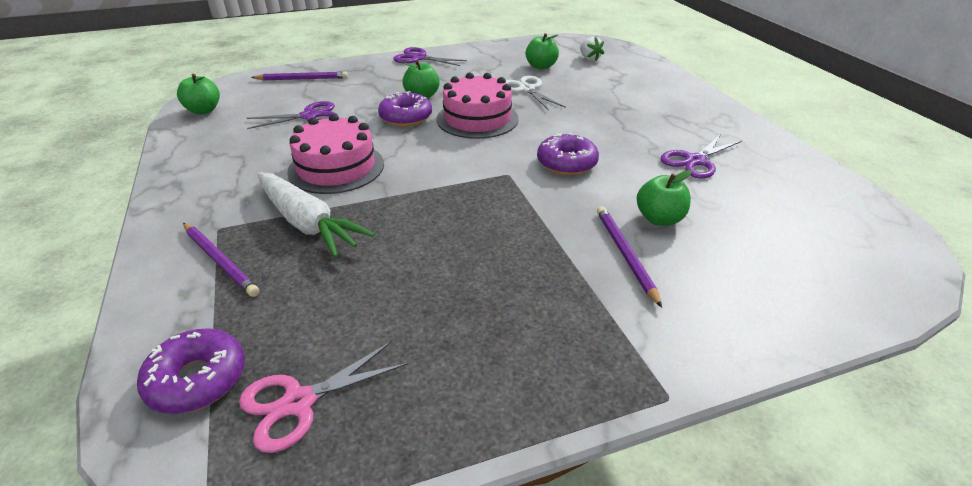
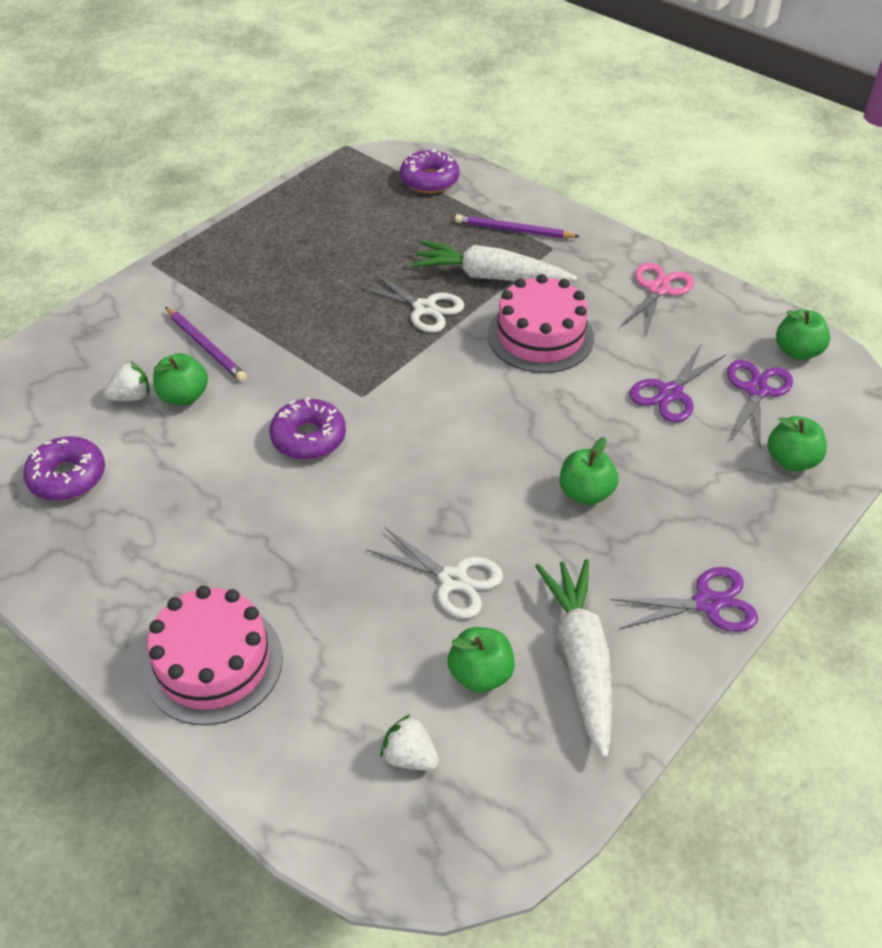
camera: 150 degrees right, 10 degrees up
(299, 402) = (362, 191): pink scissors -> pink scissors (658, 289)
(302, 79) = (791, 460): purple pencil -> green apple
(396, 217) = (424, 308): none -> white scissors
(406, 117) = (558, 439): purple donut -> purple donut (67, 477)
(477, 119) = (468, 474): pink cake -> pink cake (213, 663)
(492, 60) = (581, 659): none -> white carrot
(695, 161) = (157, 503): purple scissors -> purple scissors (756, 390)
(711, 234) = (131, 396): none -> white strawberry

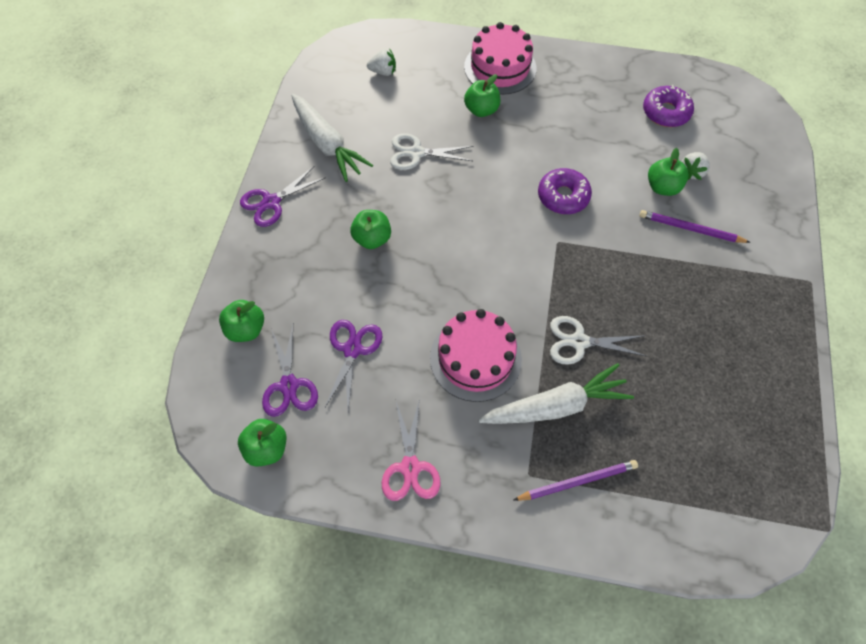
camera: 150 degrees right, 15 degrees up
(429, 180) = (706, 517): purple donut -> none
(480, 674) = (373, 116): green apple -> green apple (481, 110)

